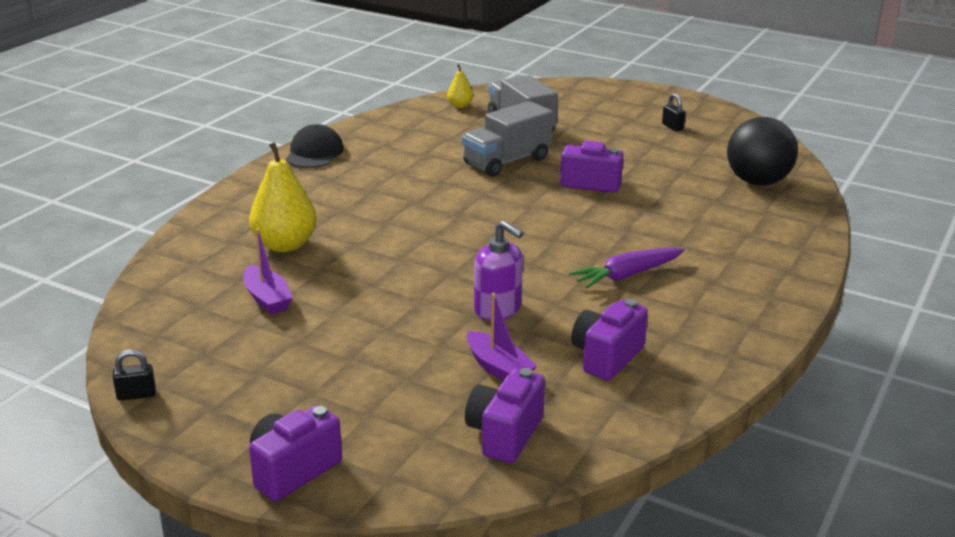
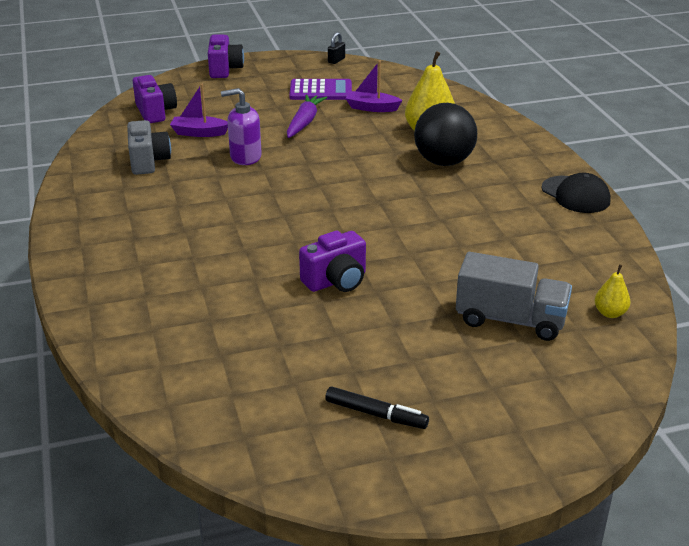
camera: 135 degrees right, 5 degrees up
(263, 353) = (320, 91): none -> purple calculator
(507, 161) = (437, 266): grey truck -> none
(606, 357) = (148, 162): purple camera -> grey camera
(627, 275) = (198, 213): purple carrot -> purple carrot (304, 122)
(672, 127) = (376, 414): black padlock -> black marker
(757, 182) = (195, 369): black ball -> black ball (443, 162)

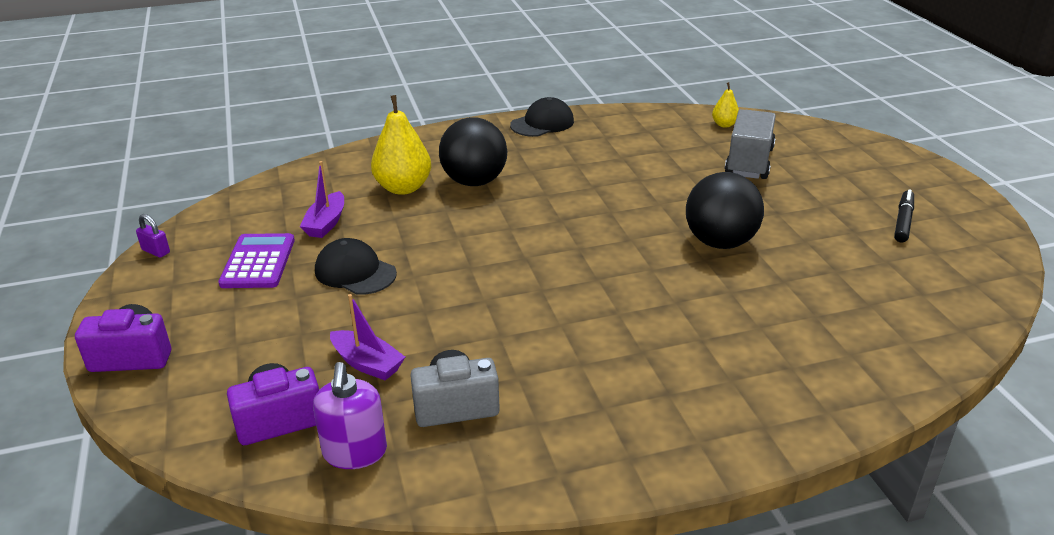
camera: 90 degrees left, 0 degrees up
(199, 133) = (367, 363): purple boat -> purple boat turned 60 degrees counterclockwise
(245, 157) = (450, 315): purple soap dispenser -> purple soap dispenser (355, 452)
(304, 122) = (355, 272): purple carrot -> black cap
(336, 60) = (156, 251): black padlock -> purple padlock
(336, 281) = (720, 242): purple camera -> black ball

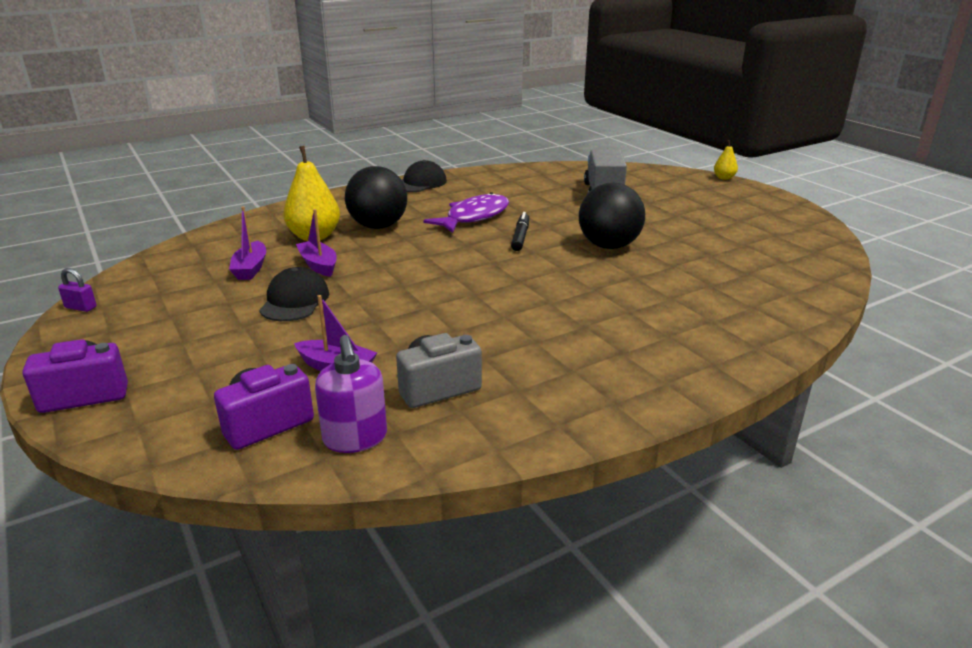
camera: 15 degrees left, 5 degrees down
(258, 262) = (193, 304): purple calculator -> none
(355, 272) = (294, 301): black cap -> black cap turned 75 degrees clockwise
(394, 228) = (318, 265): none -> purple boat
(583, 180) = (474, 217): none -> purple fish
(724, 125) = (571, 172): yellow pear -> yellow pear (724, 178)
(903, 221) = (741, 219): black marker -> black marker (520, 237)

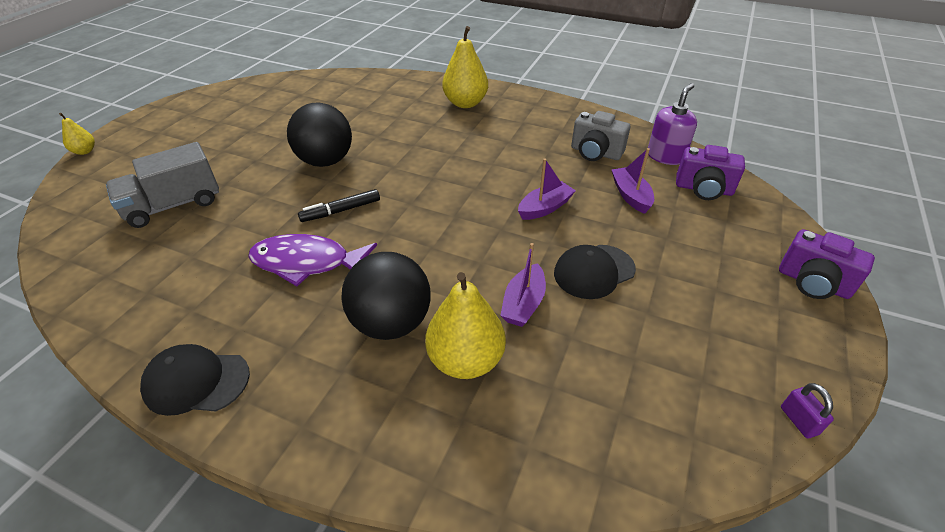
camera: 125 degrees left, 15 degrees up
(250, 268) = (584, 351): purple boat -> purple boat (545, 208)
(668, 349) = (465, 103): none -> yellow pear

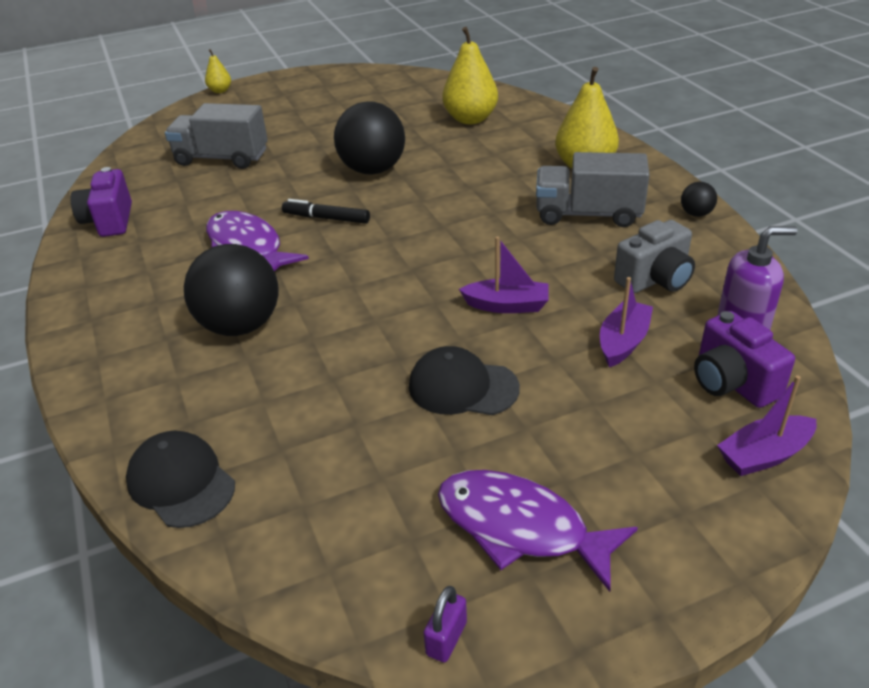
camera: 45 degrees right, 5 degrees down
(196, 382) = (83, 290): black cap -> black cap (181, 482)
(465, 360) = (250, 386): yellow pear -> yellow pear (470, 119)
(509, 131) = (588, 214): none -> grey truck
(523, 304) = (357, 374): purple boat -> purple boat (764, 455)
(562, 107) = (696, 214): none -> black ball
(595, 153) = (655, 279): grey camera -> grey camera turned 105 degrees counterclockwise
(736, 330) = (520, 528): none -> purple fish
(813, 283) = (700, 552): purple camera -> purple camera (109, 221)

